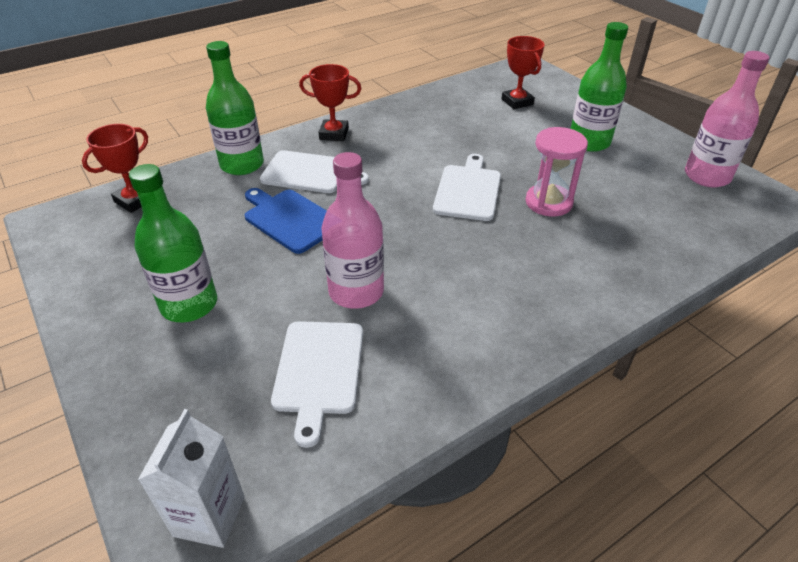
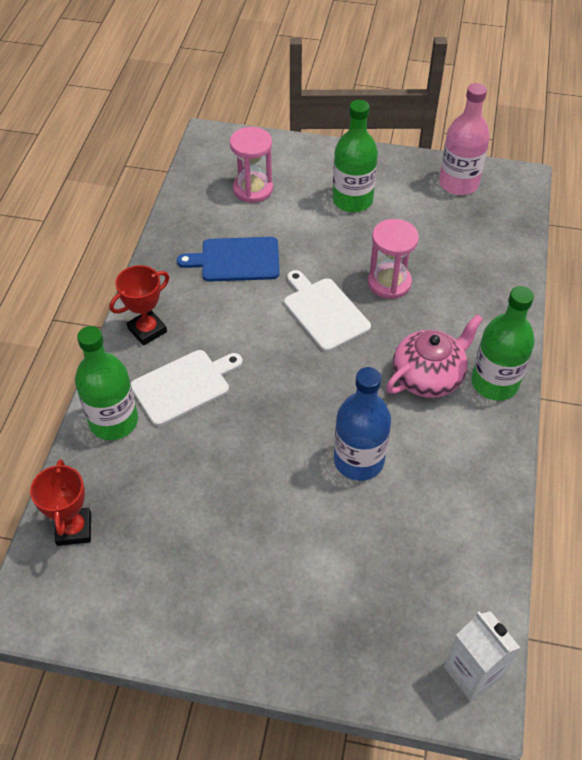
camera: 45 degrees left, 10 degrees up
(189, 304) = (262, 570): green bottle -> green bottle (494, 383)
(290, 219) = (231, 441): blue cutting board -> blue cutting board (236, 260)
(319, 371) = (412, 535): white cutting board -> none
(356, 291) = (358, 460): pink bottle -> blue bottle
(494, 278) = (428, 377): none -> pink teapot
(517, 102) = (253, 189): red trophy -> pink hourglass

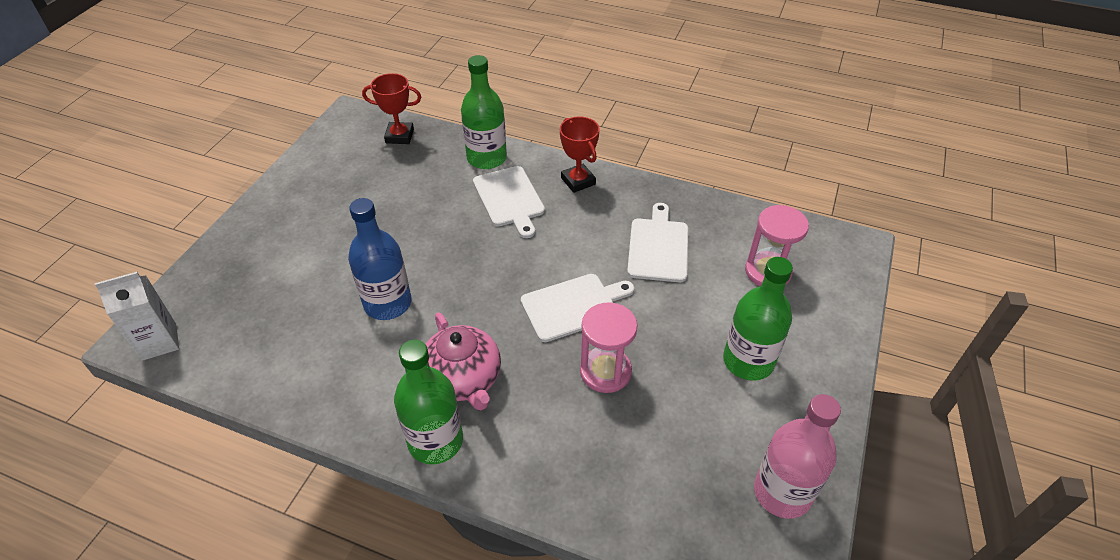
camera: 100 degrees right, 5 degrees down
(236, 260) = (658, 247): blue cutting board -> white cutting board

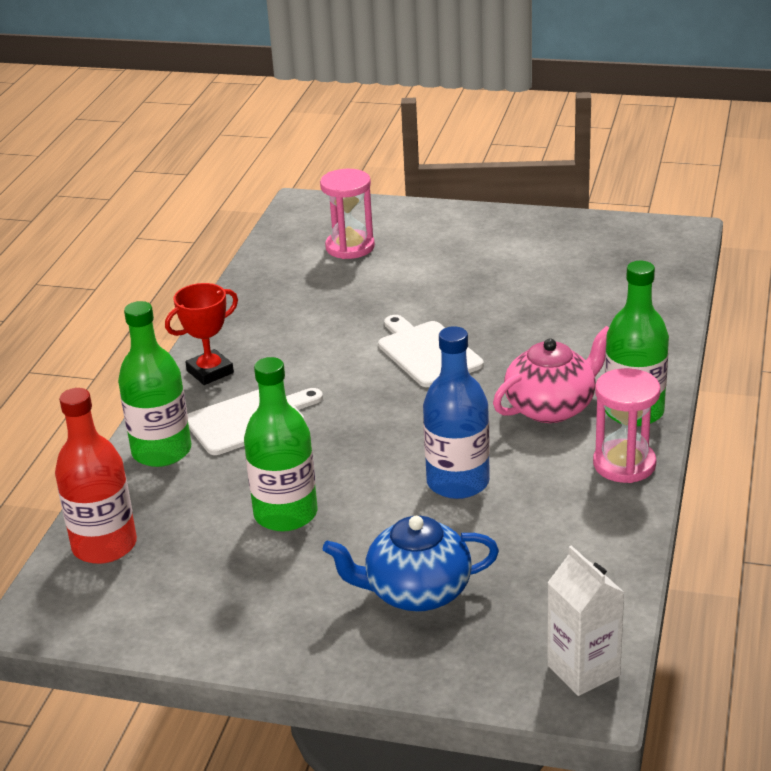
camera: 95 degrees left, 15 degrees down
(282, 267) = (416, 592): none -> blue teapot
(399, 136) = (104, 545): red trophy -> red bottle
(605, 371) = (510, 325): pink hourglass -> pink hourglass (624, 464)
(658, 247) = (324, 309): white cutting board -> none
(748, 361) = (471, 254): green bottle -> green bottle (285, 514)
(782, 492) = (604, 236): pink bottle -> none

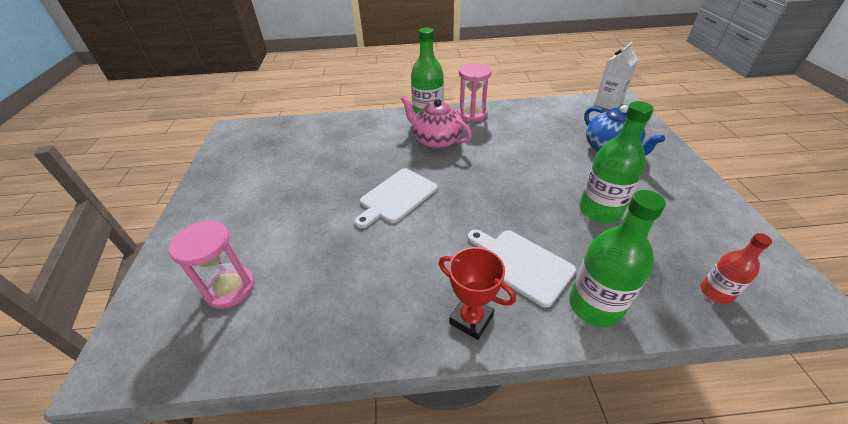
camera: 110 degrees left, 10 degrees up
(104, 545) = (715, 292): red bottle -> red bottle, size x0.57
(458, 482) = (520, 156): blue bottle -> none

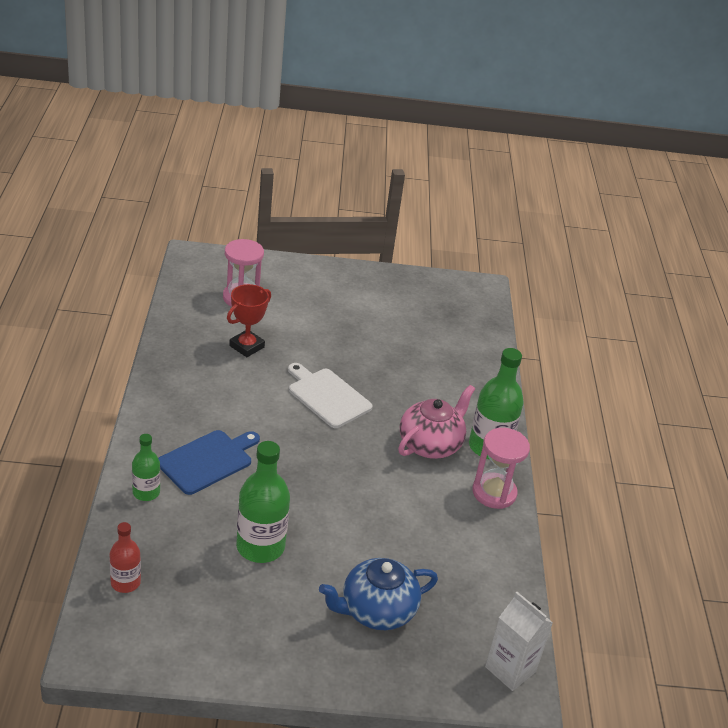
camera: 90 degrees right, 5 degrees down
(471, 319) = (163, 416): red trophy -> red trophy (246, 346)
(520, 264) = (207, 460): white cutting board -> blue cutting board
(595, 306) = (146, 492): green bottle -> green bottle, size x0.57

